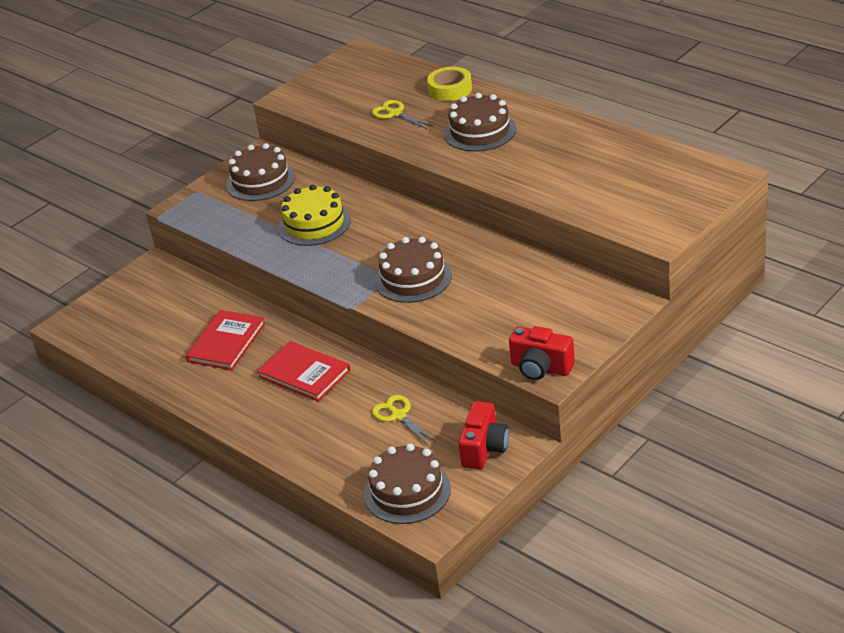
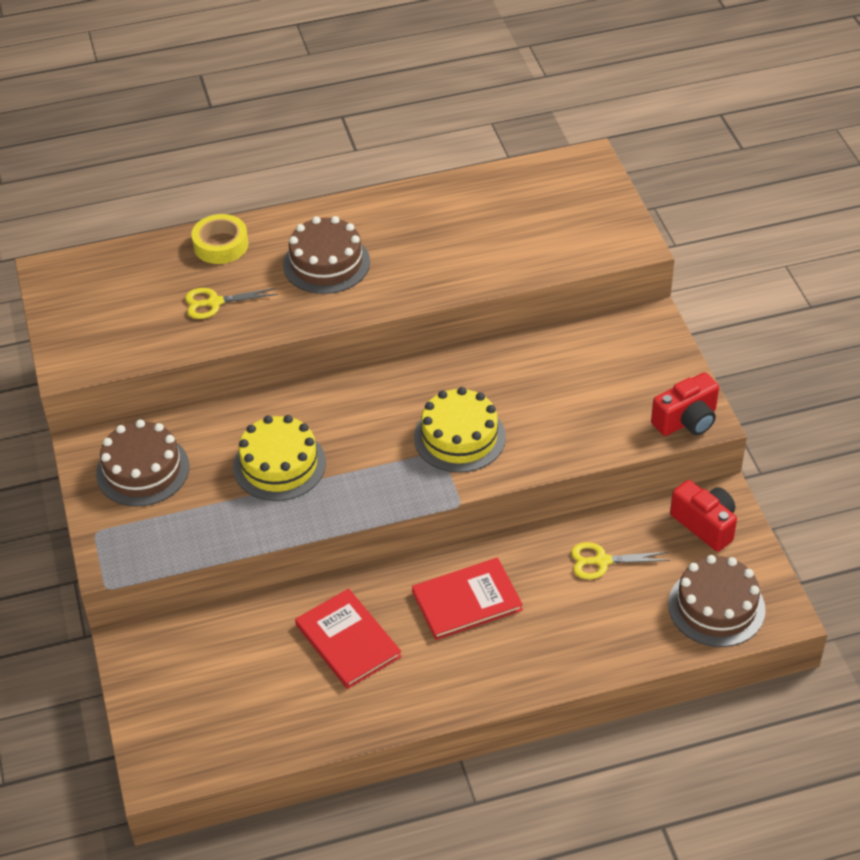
camera: 60 degrees left, 10 degrees up
(413, 278) = (459, 437): brown cake -> yellow cake

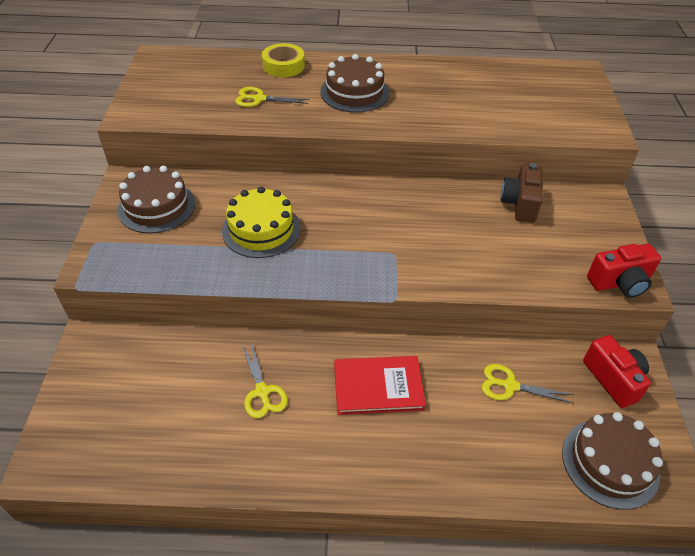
camera: 15 degrees right, 0 degrees up
(348, 641) = (262, 392): red book -> yellow scissors
(459, 437) = (415, 246): yellow cake -> none
(560, 354) = (520, 204): none -> brown camera

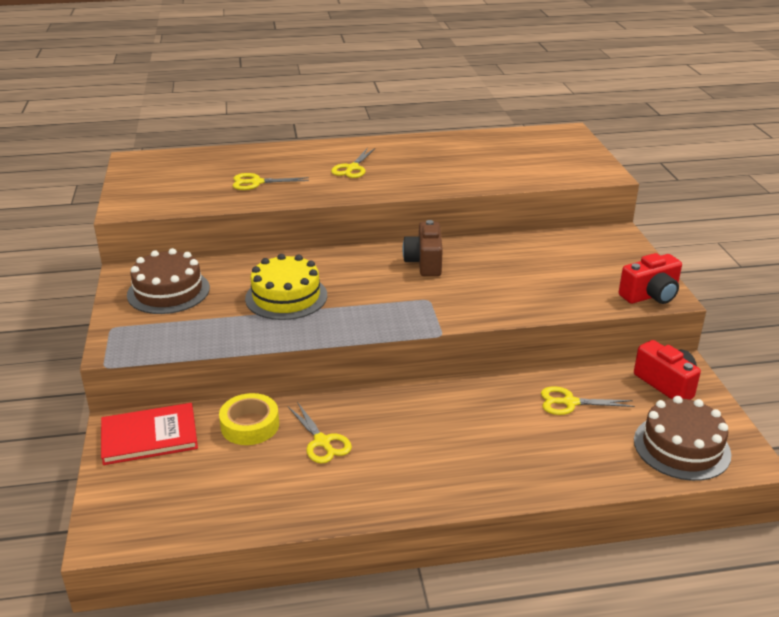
camera: 10 degrees left, 15 degrees down
(283, 66) = (272, 154): yellow tape -> yellow tape (250, 425)
(354, 92) = (352, 168): brown cake -> yellow scissors
(378, 386) = (440, 421): red book -> red book (149, 436)
(520, 204) = (539, 248): brown camera -> brown camera (424, 263)

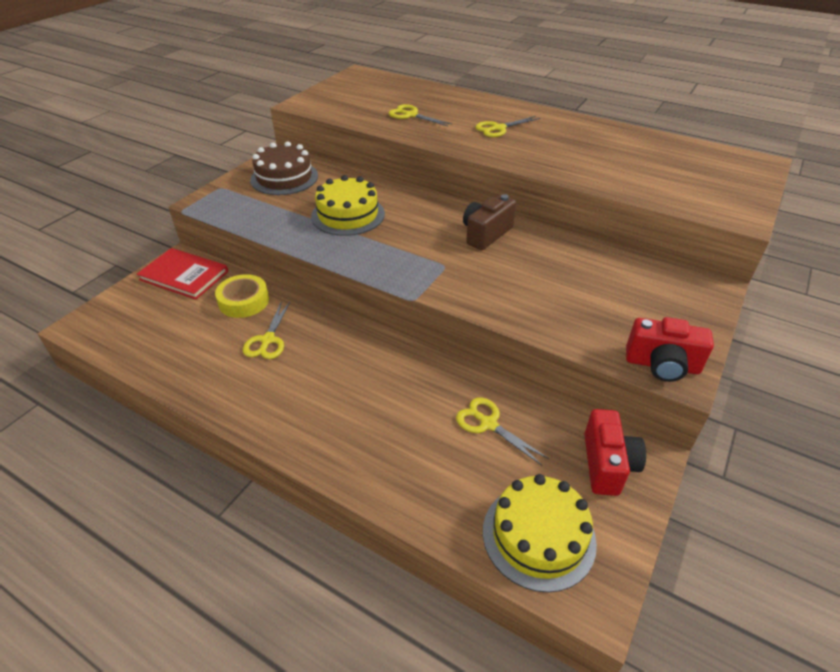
camera: 40 degrees right, 10 degrees up
(681, 447) = (538, 536): brown cake -> yellow cake

